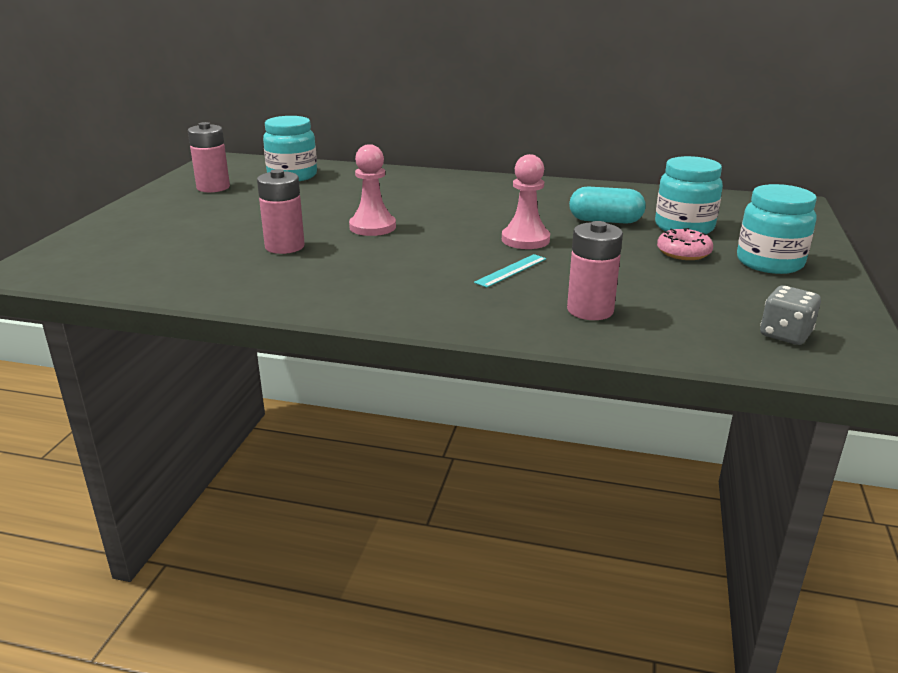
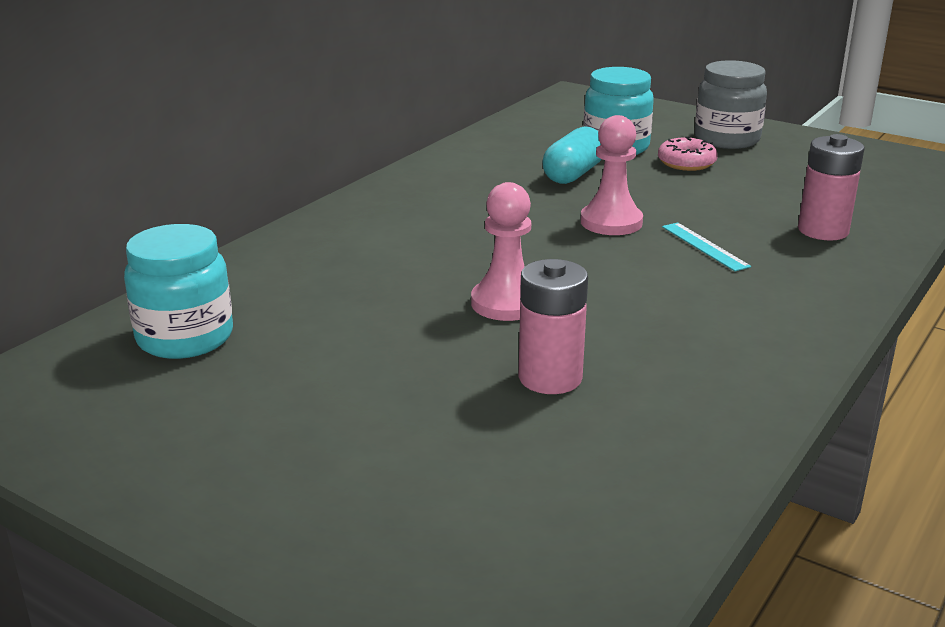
camera: 70 degrees left, 0 degrees up
(213, 187) = (172, 424): pink battery -> none
(769, 263) = (727, 139): turquoise jar -> grey jar
(785, 335) = (885, 172): grey dice -> none

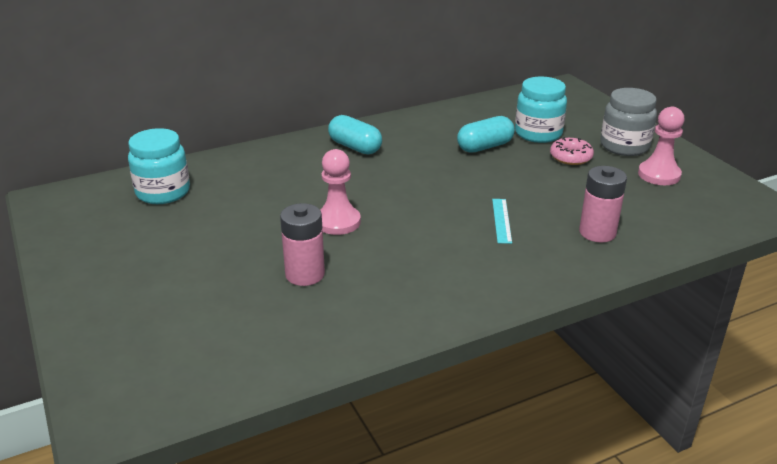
camera: 30 degrees right, 5 degrees up
(406, 212) = (355, 147): none -> turquoise capsule
(611, 222) = (464, 187): pink pawn -> pink pawn (659, 175)

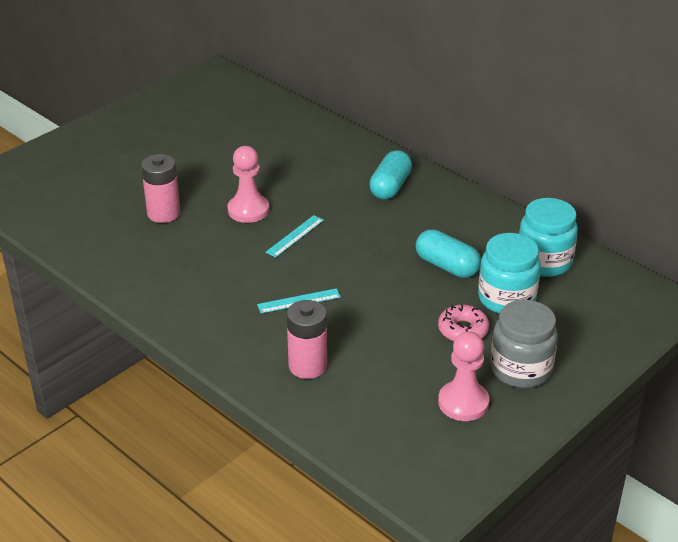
camera: 70 degrees right, 5 degrees up
(163, 192) = (250, 115): turquoise jar -> turquoise jar (544, 262)
(399, 205) = (295, 236): none -> turquoise ruler

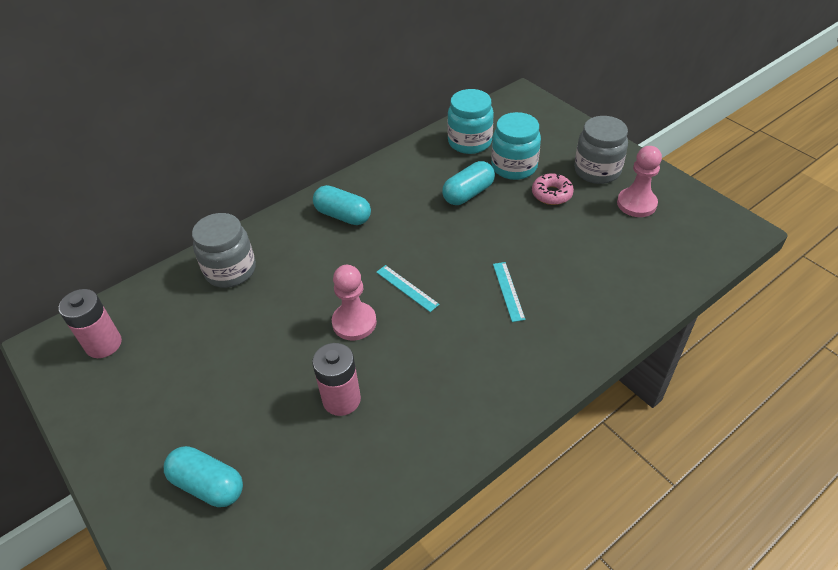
camera: 80 degrees left, 10 degrees up
(89, 164) = (208, 485): none -> turquoise capsule
(304, 136) = (230, 270): none -> grey jar
(307, 366) = (599, 290): pink battery -> pink battery (103, 344)

